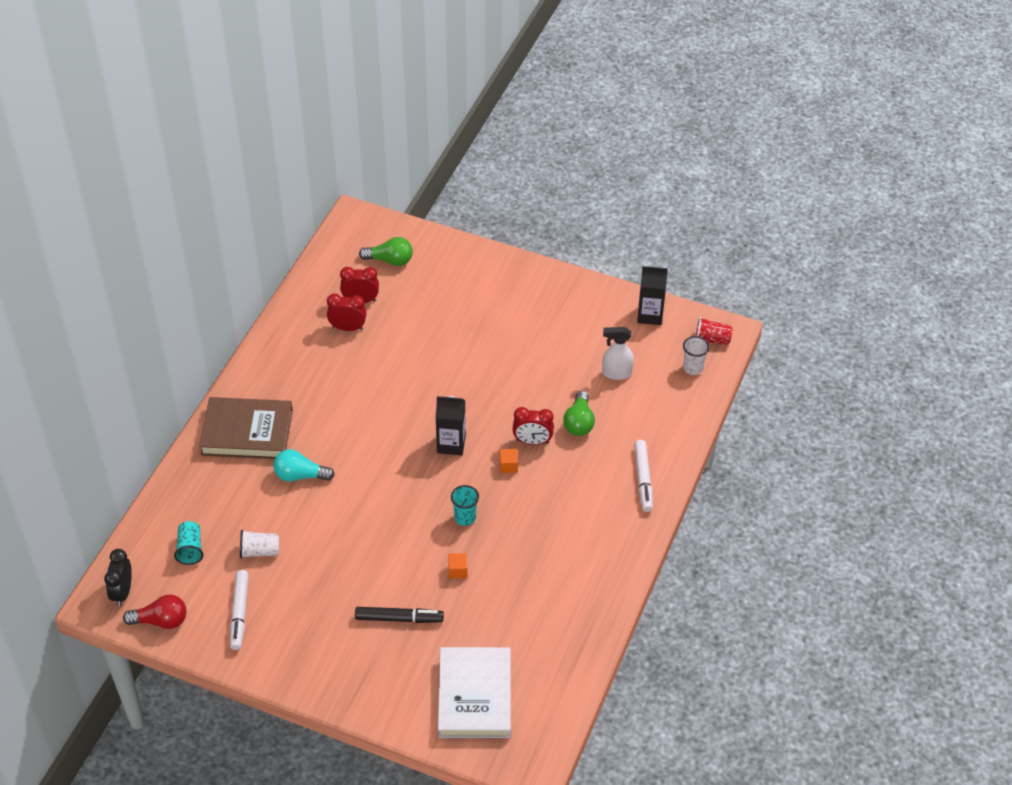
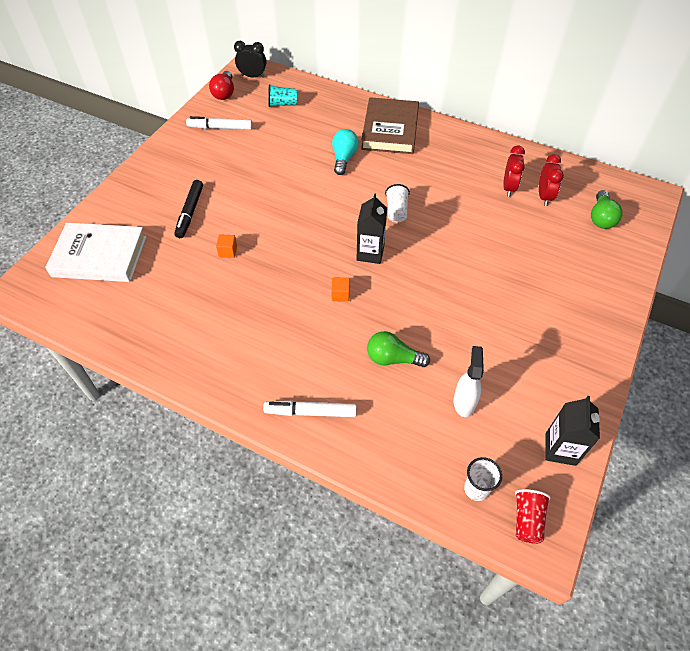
camera: 95 degrees right, 5 degrees up
(259, 551) = (273, 137): white cup -> white cup (396, 211)
(465, 517) = (284, 259): turquoise cup -> none
(532, 441) = (369, 316): red clock -> none

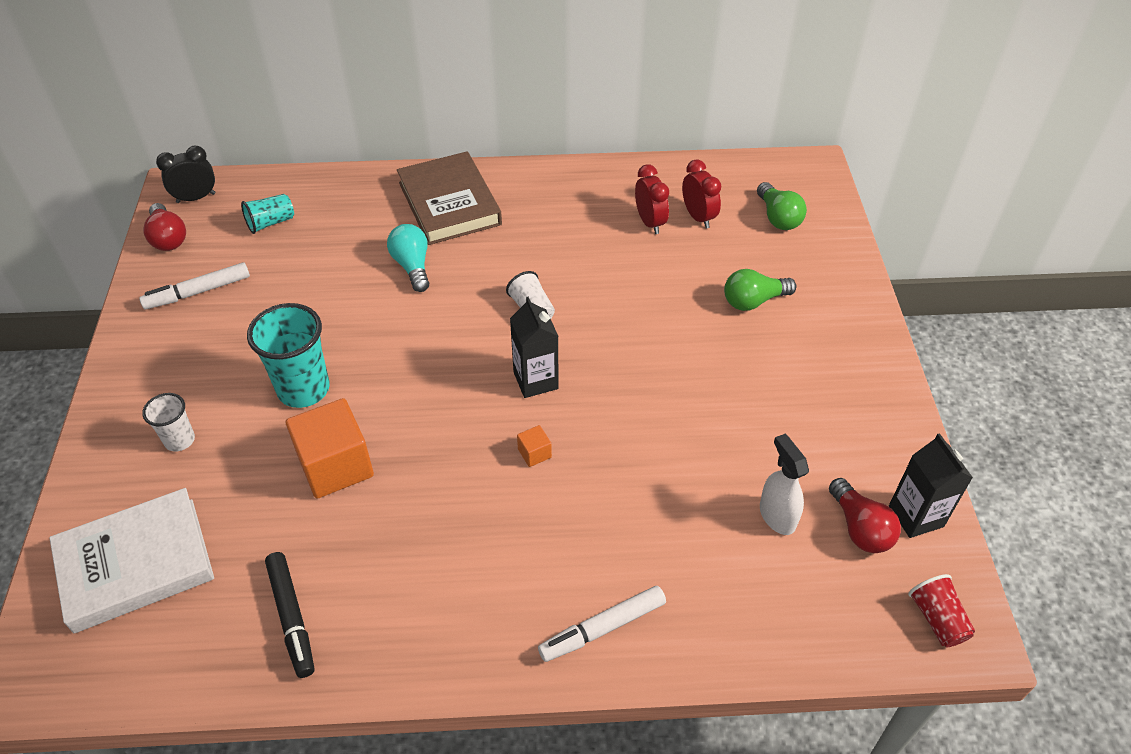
camera: 30 degrees left, 5 degrees down
(190, 212) = (237, 435): black marker -> black marker (291, 617)
(228, 251) = (335, 466): orange cube -> orange cube, size x2.34
(239, 203) = (303, 389): none -> turquoise cup
(393, 358) = (657, 504): green light bulb -> green light bulb (753, 301)
(476, 489) = (860, 614): white cup -> white cup (179, 440)
(515, 436) = (859, 528): none -> red light bulb

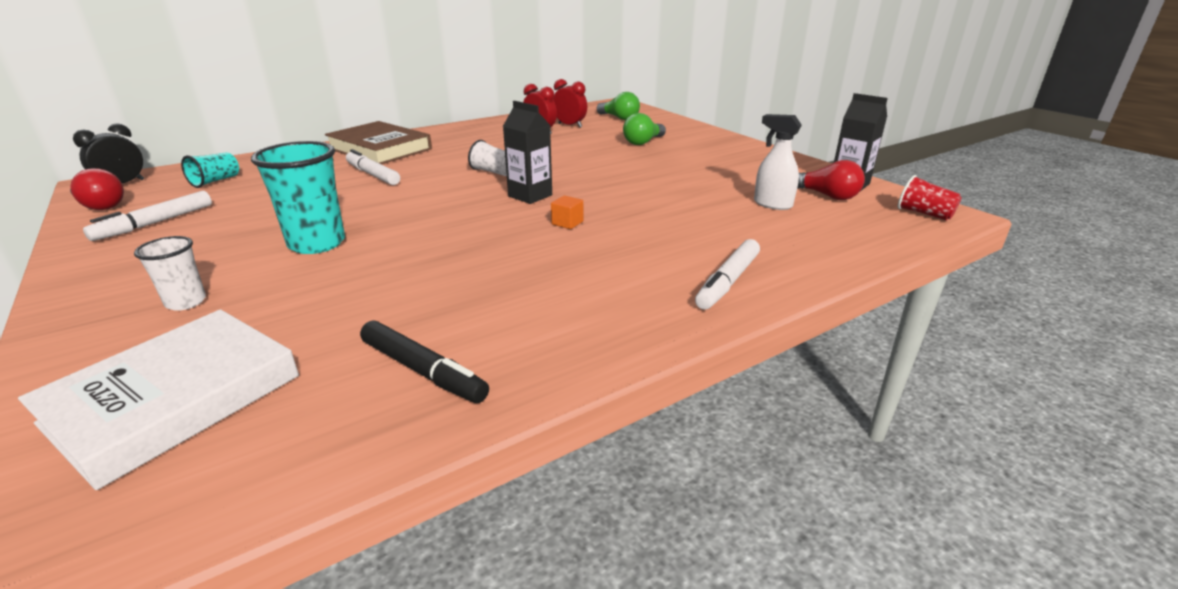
camera: 30 degrees left, 20 degrees down
(335, 466) = (388, 272): orange cube -> none
(412, 266) = (373, 175): turquoise light bulb -> white marker

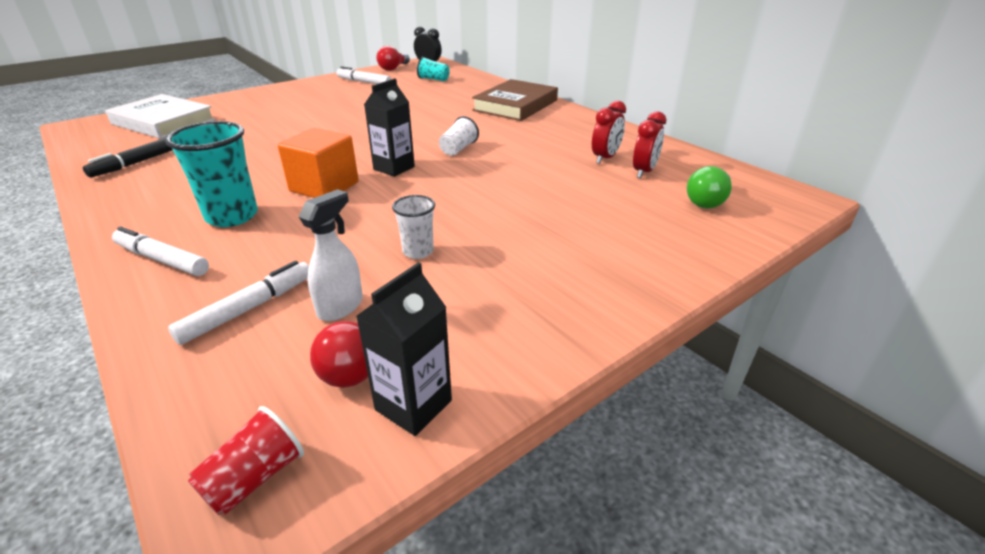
camera: 85 degrees right, 5 degrees up
(186, 302) = (256, 106): white cup -> white cup (418, 251)
(317, 243) = (318, 118): turquoise cup -> turquoise cup (232, 216)
(373, 175) = (448, 112): white marker -> white marker (248, 309)
(567, 223) = (324, 187): orange cube -> orange cube, size x2.34
(643, 142) = (590, 219): green light bulb -> none

